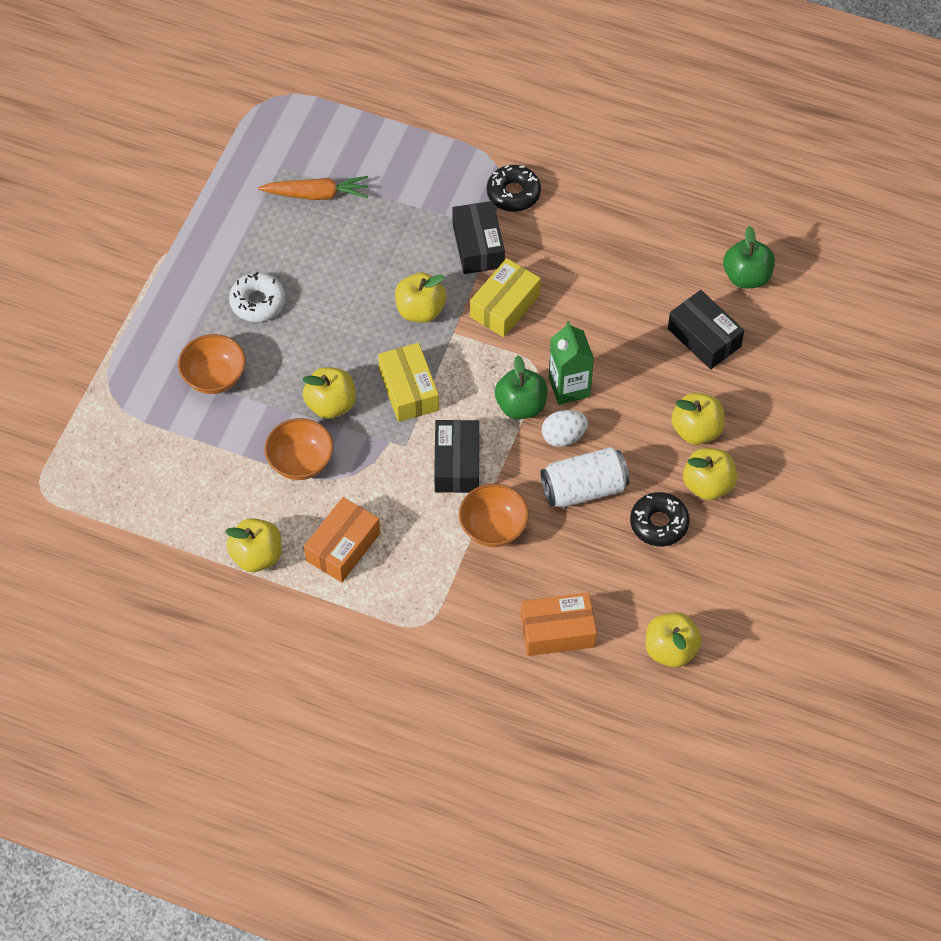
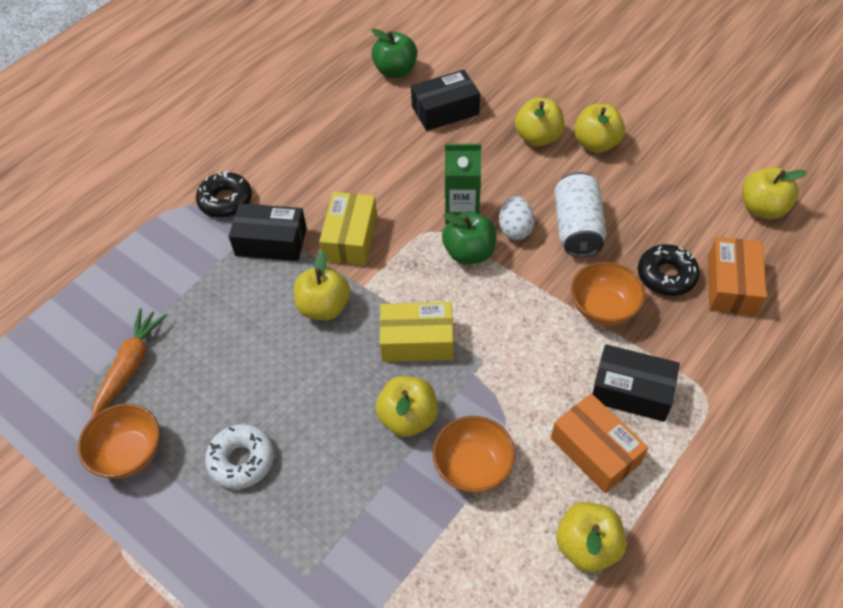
camera: 70 degrees left, 5 degrees down
(214, 377) = (324, 534): orange bowl -> orange bowl (129, 454)
(457, 464) = (520, 320): black box -> black box (631, 391)
(505, 306) = (350, 238): yellow box -> yellow box turned 45 degrees clockwise
(659, 523) = (628, 185): black donut -> black donut (666, 275)

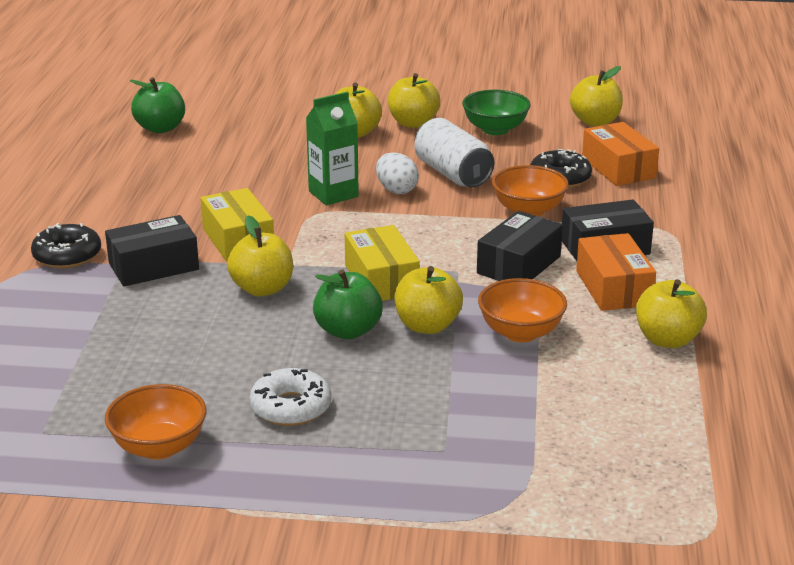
camera: 35 degrees left, 25 degrees down
(131, 365) = (88, 392): orange carrot -> none
(417, 341) = (381, 280): yellow box -> yellow box turned 75 degrees counterclockwise
(445, 110) = (243, 139): black box -> black box (518, 265)
(469, 253) = (369, 215): green apple -> green apple (348, 331)
(595, 450) = (613, 288): orange box -> orange box turned 60 degrees clockwise
(660, 182) = (495, 129): none -> green bowl

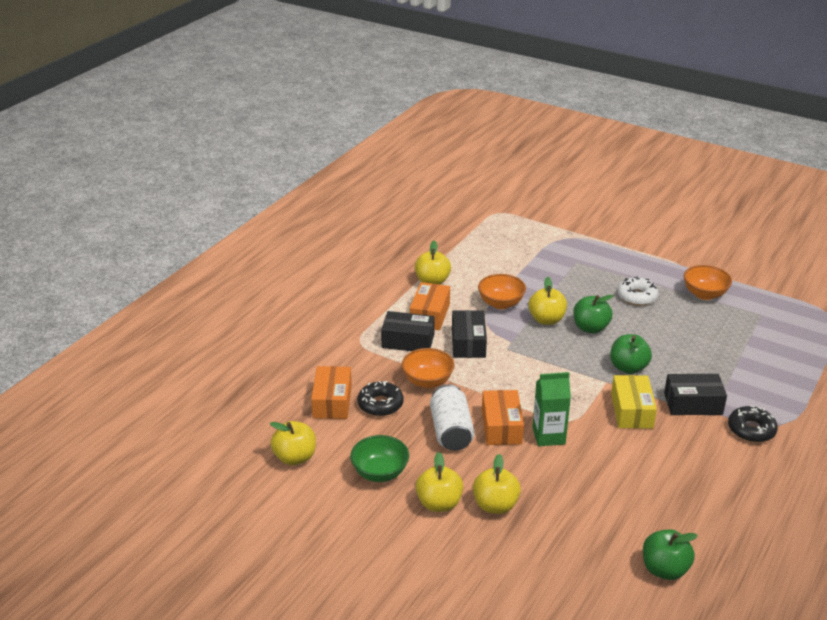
camera: 155 degrees left, 5 degrees up
(262, 289) = (628, 367): yellow apple -> green apple
(381, 280) = (554, 355): yellow box -> none
(396, 190) = (501, 426): white egg -> orange box
(518, 265) = (468, 343): black box -> black box turned 60 degrees counterclockwise

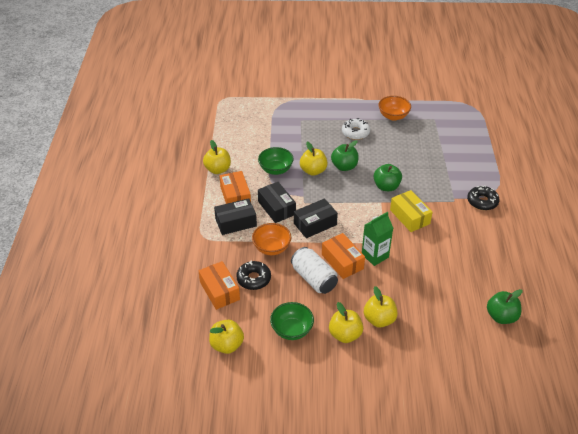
camera: 30 degrees left, 10 degrees up
(501, 303) = (275, 169): orange bowl -> green bowl
(693, 404) = (439, 197): black box -> black box (315, 224)

